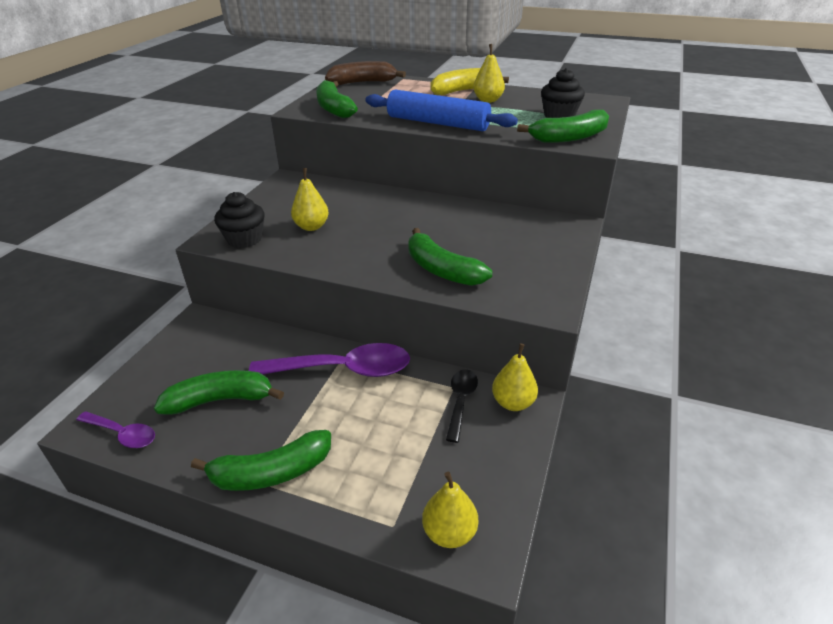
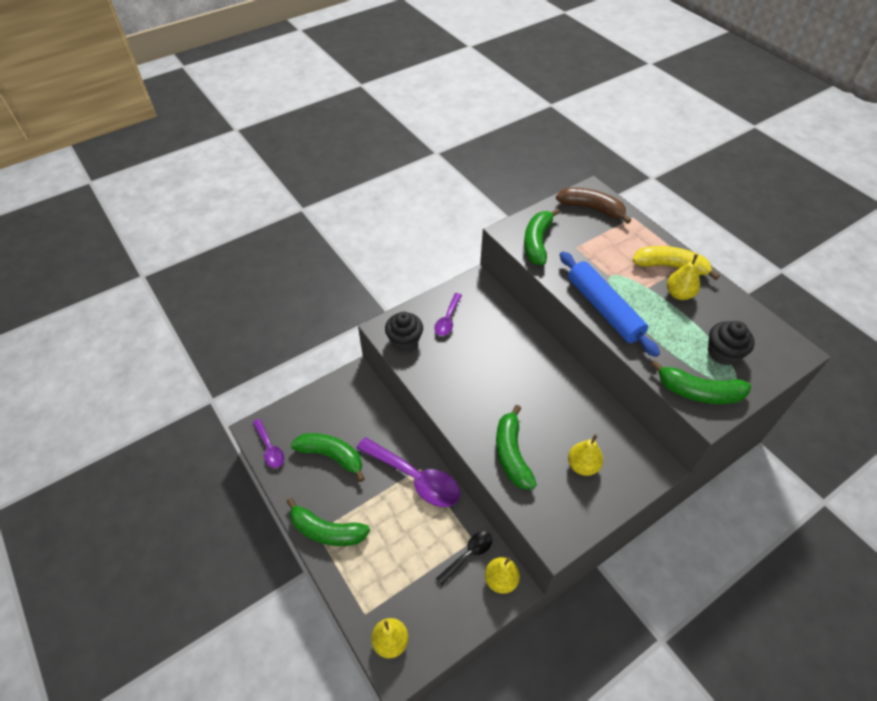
camera: 35 degrees right, 15 degrees up
(280, 210) = (447, 319): none -> purple spoon
(311, 227) = (456, 352): yellow pear -> yellow pear (582, 465)

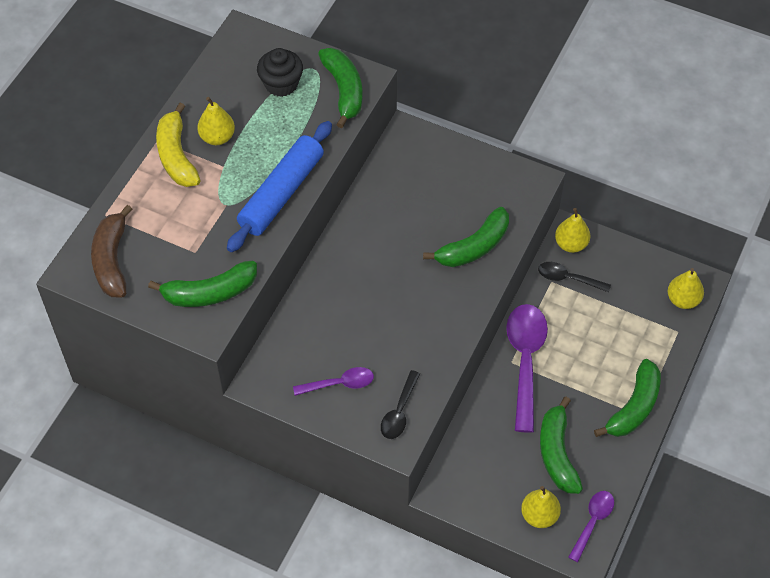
camera: 120 degrees left, 5 degrees up
(326, 531) = (634, 407): green banana -> green banana turned 45 degrees clockwise
(404, 340) = (399, 412): black cupcake -> black spoon
(582, 465) = (446, 188): yellow pear -> yellow pear (539, 515)

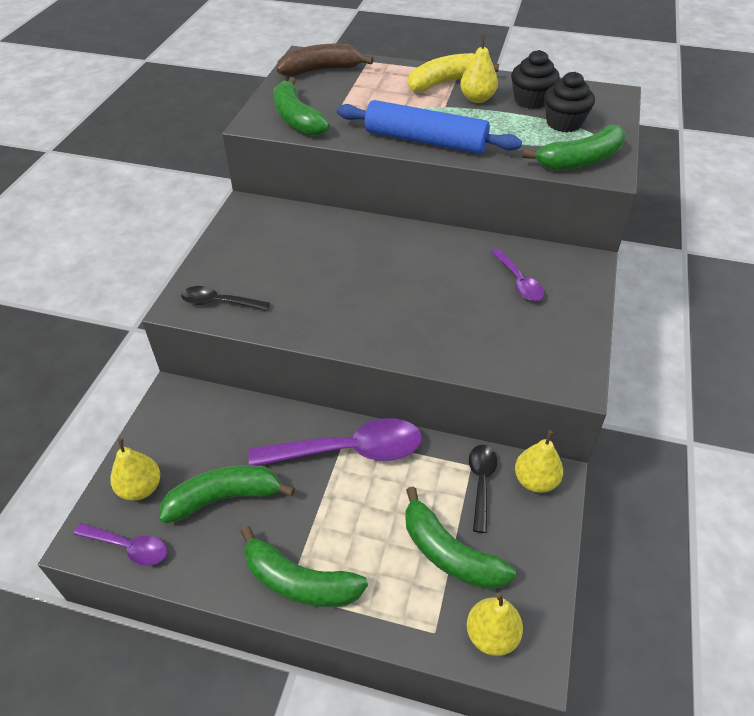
camera: 80 degrees right, 10 degrees down
(233, 97) = (531, 100): none -> black cupcake
(339, 384) = (250, 257): purple spoon -> purple spoon (518, 282)
(473, 247) = (450, 336): green banana -> green banana (449, 553)

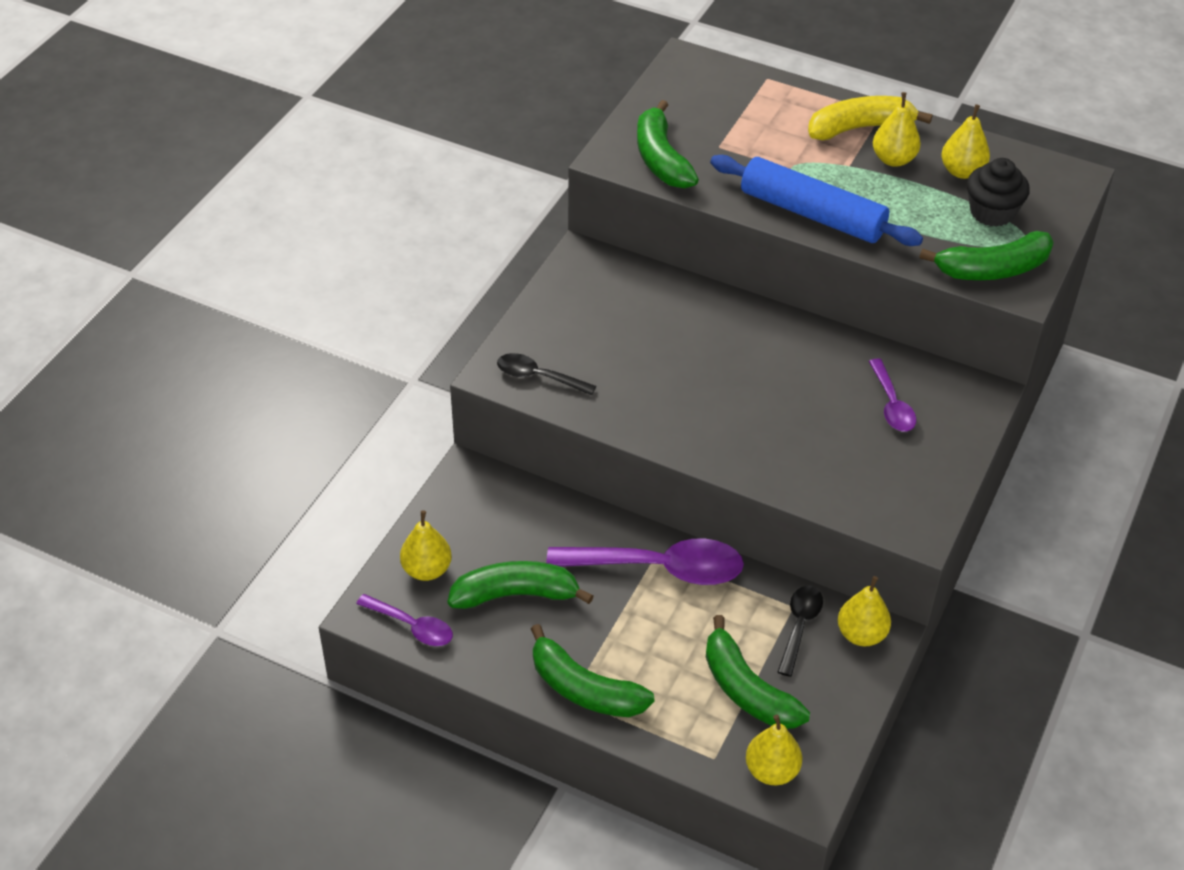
camera: 10 degrees right, 0 degrees up
(321, 70) = (703, 86): brown banana -> none
(531, 100) = (962, 171): black cupcake -> yellow pear

